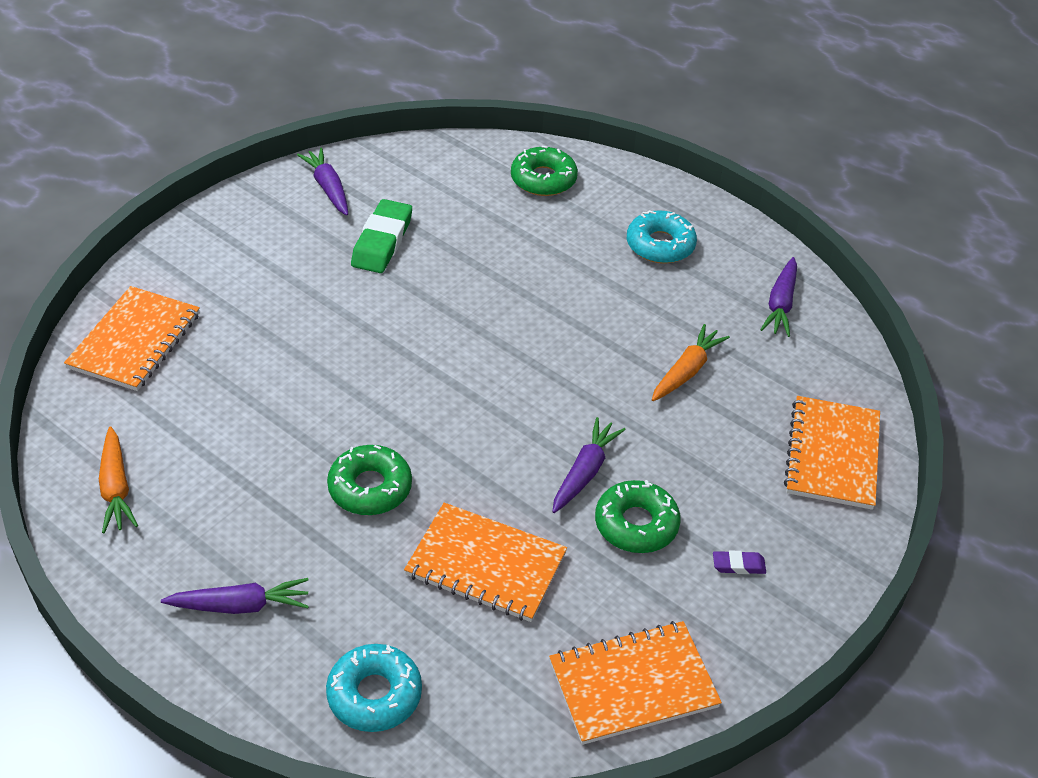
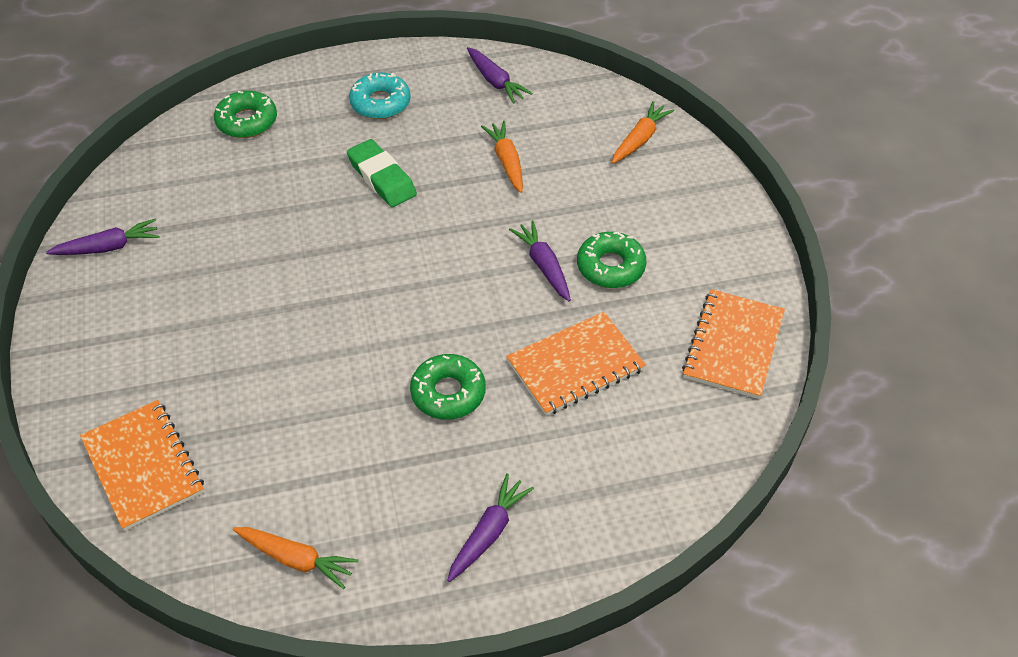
camera: 50 degrees left, 5 degrees up
(328, 188) = (108, 247): purple carrot -> purple carrot turned 150 degrees clockwise
(374, 694) = (633, 491): turquoise donut -> none
(382, 242) = (207, 248): green eraser -> green eraser (382, 178)
(738, 565) = (685, 237): purple eraser -> none
(832, 455) = (640, 139): orange notebook -> orange carrot

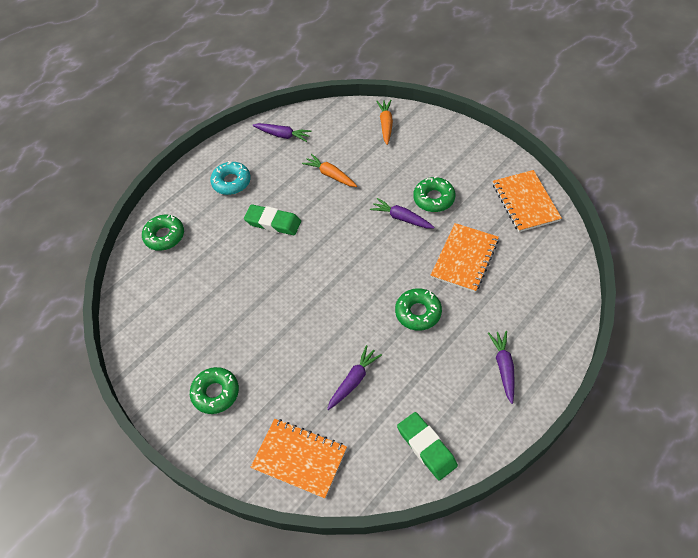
camera: 30 degrees left, 5 degrees up
(108, 247) = (155, 356): purple carrot -> purple carrot (353, 380)
(129, 330) = (215, 393): none -> green donut
(296, 559) = (426, 447): orange carrot -> green eraser

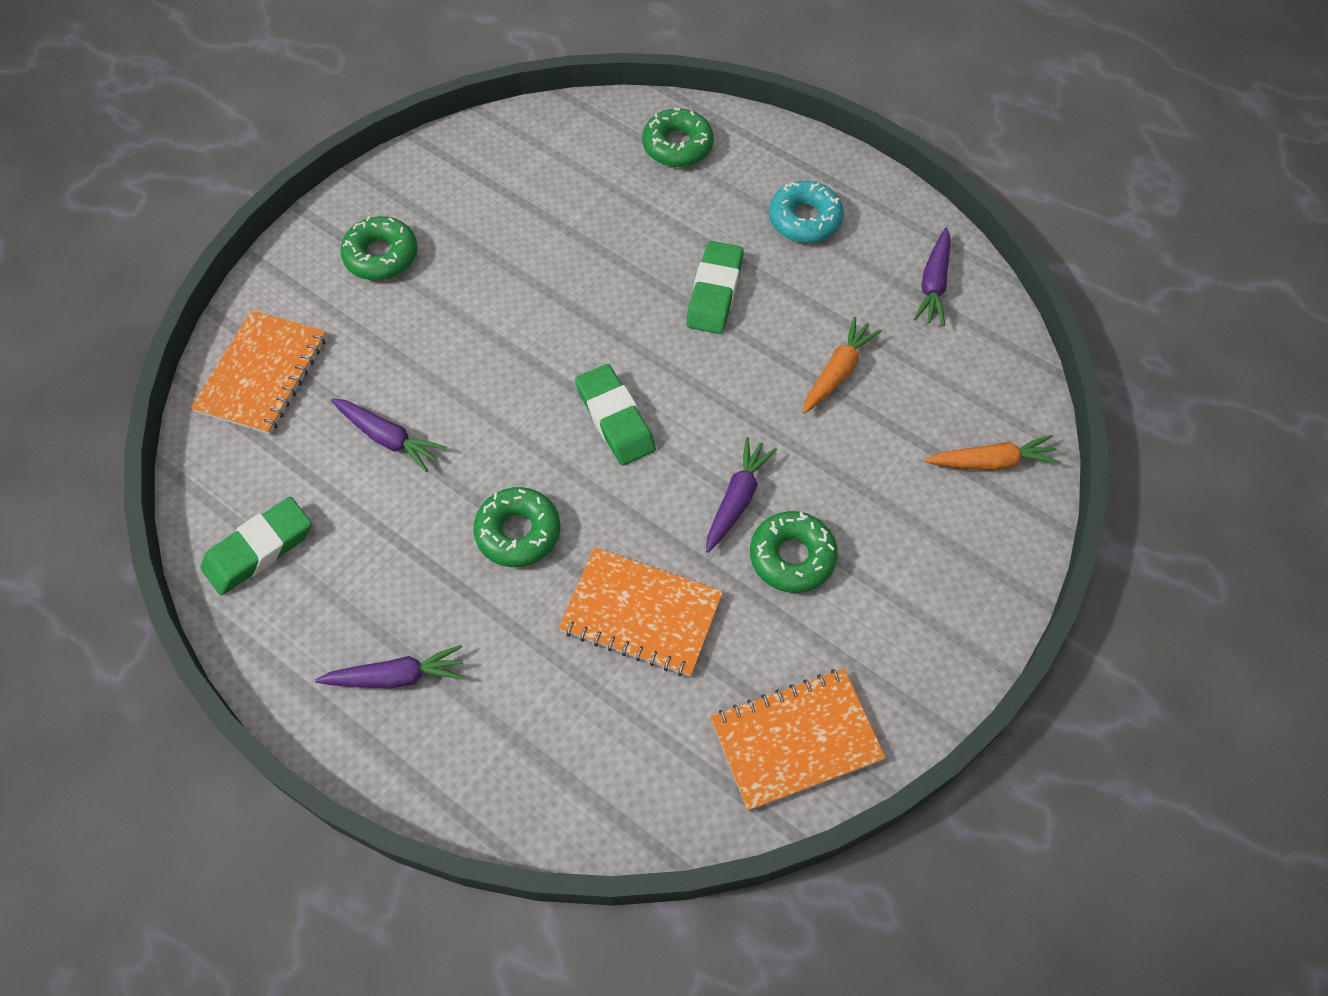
camera: 80 degrees right, 5 degrees up
(350, 268) = (615, 419): none -> green eraser

